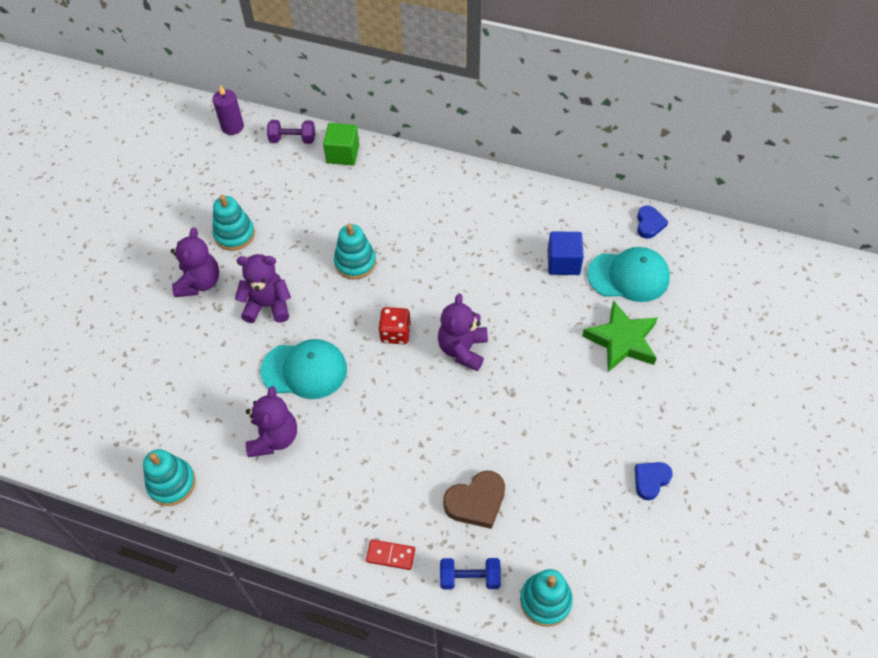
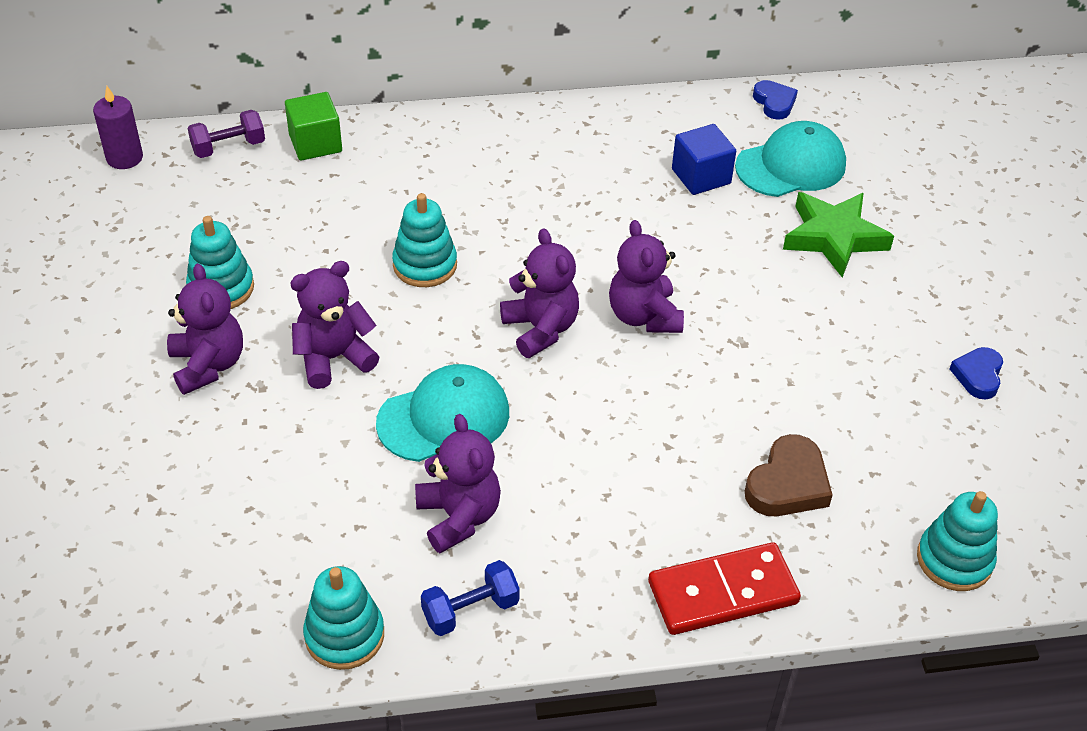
camera: 30 degrees left, 10 degrees down
(390, 555) = (723, 593): red domino -> red domino, size x1.94
(395, 333) = (540, 329): red dice -> purple teddy bear
(470, 578) = (843, 575): blue dumbbell -> blue dumbbell (470, 610)

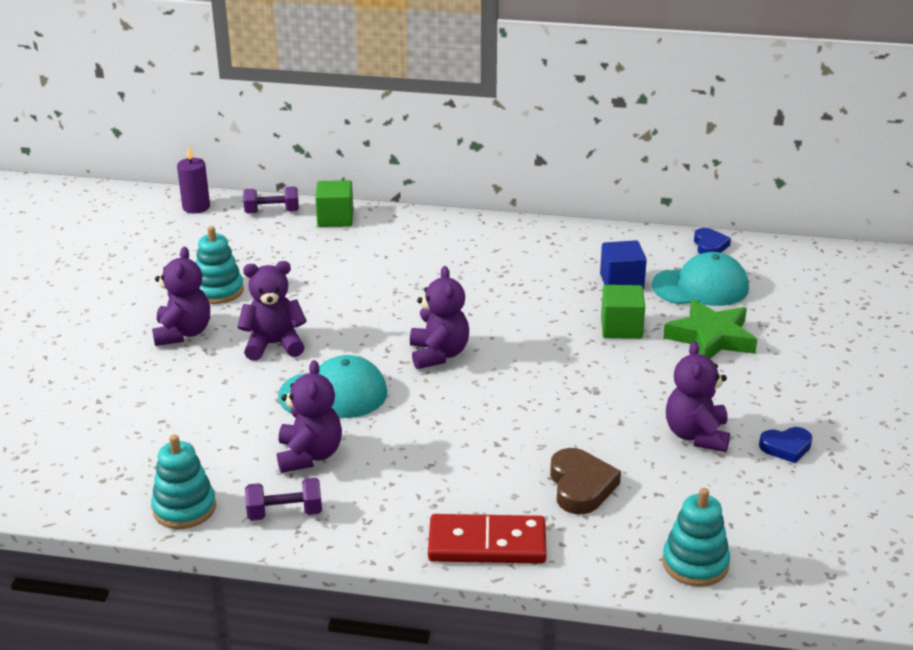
camera: 20 degrees right, 15 degrees down
(425, 265) = (373, 302): turquoise stacking toy -> none
(470, 610) = (285, 513): blue dumbbell -> purple dumbbell
(644, 316) = (524, 360): purple teddy bear -> purple teddy bear (696, 435)
(730, 244) = (621, 328): none -> green cube
(788, 484) = (581, 486): brown heart -> brown heart turned 60 degrees counterclockwise
(978, 375) = (786, 447): blue heart -> blue heart turned 135 degrees counterclockwise

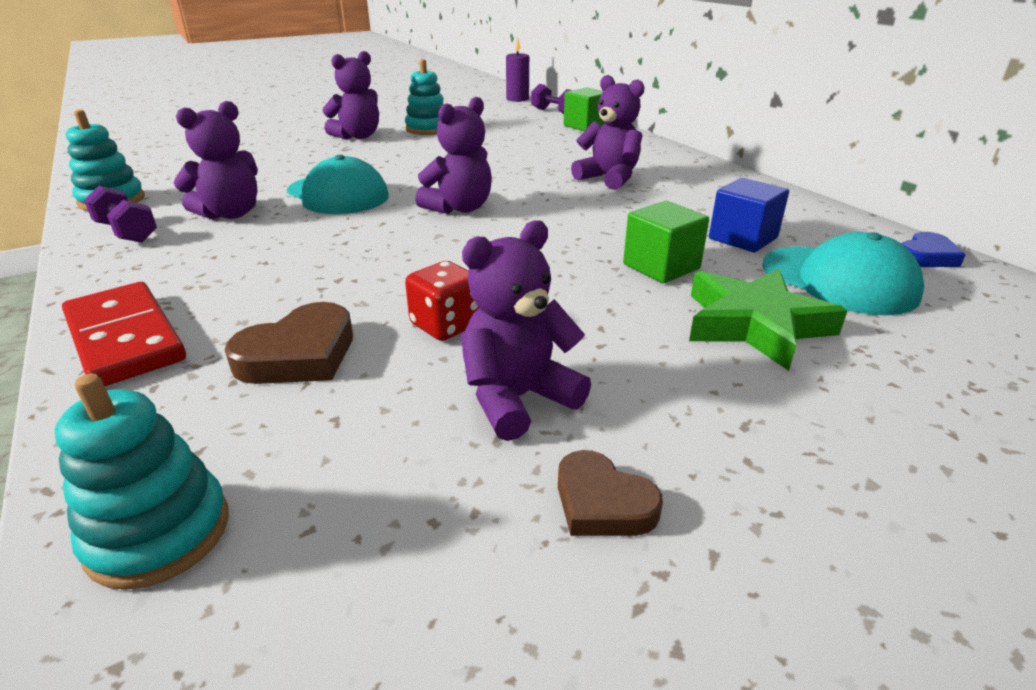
camera: 50 degrees right, 0 degrees up
(274, 345) = (382, 159): purple teddy bear -> purple teddy bear (609, 178)
(604, 427) = (446, 325): none -> red dice
(786, 447) = (602, 503): blue heart -> brown heart

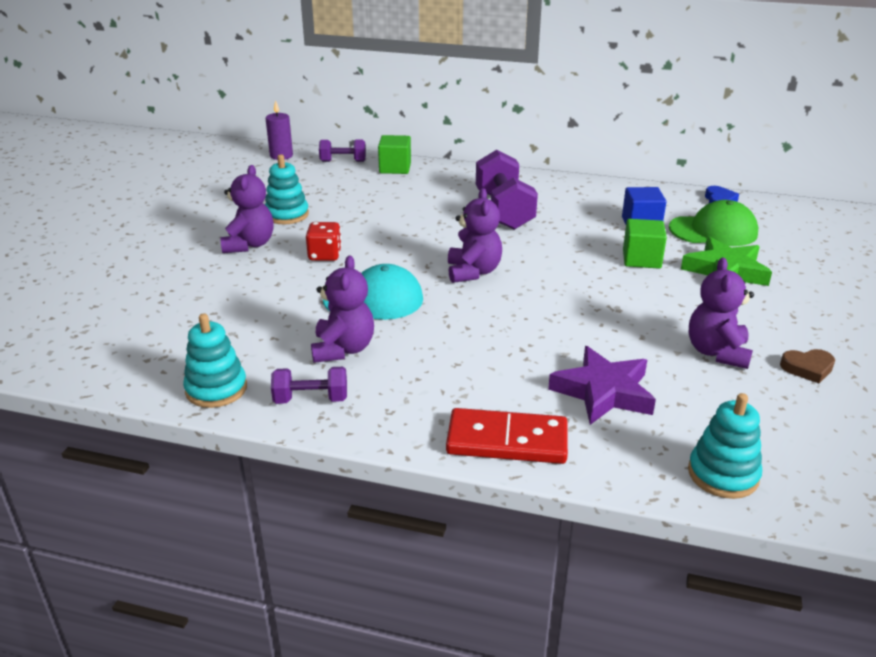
camera: 45 degrees left, 0 degrees up
(299, 355) = (603, 392): brown heart -> purple star
(446, 325) = (626, 341): red dice -> red dice (325, 255)
(609, 178) = (504, 210): purple teddy bear -> purple dumbbell
(839, 280) = (713, 231): turquoise cap -> green cap

